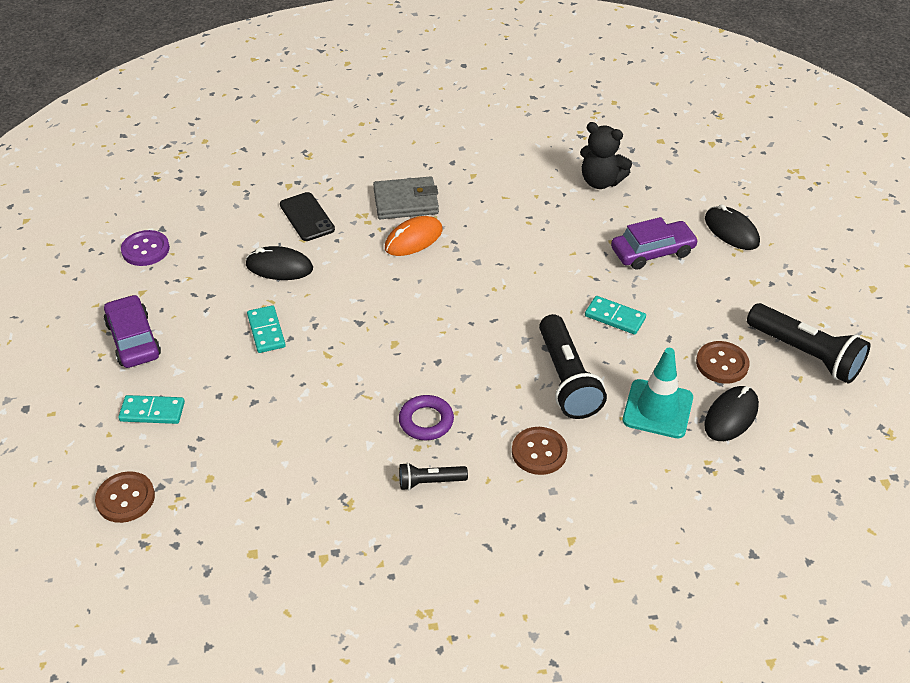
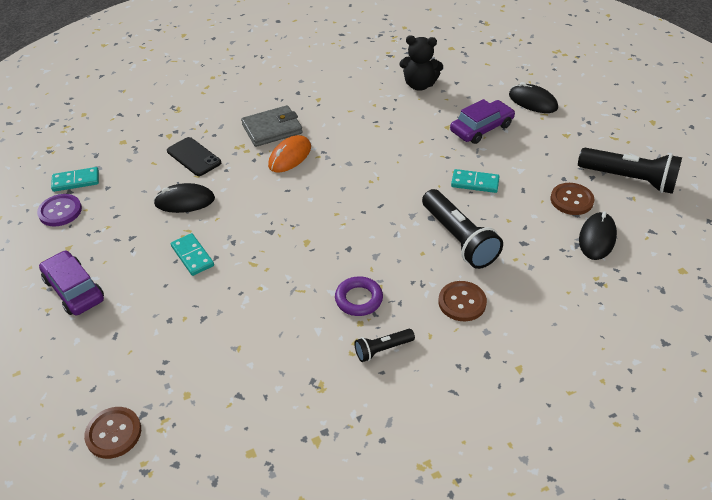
camera: 15 degrees left, 0 degrees up
(152, 411) = (113, 348): turquoise domino -> turquoise domino (76, 181)
(657, 409) = (539, 246): turquoise traffic cone -> none

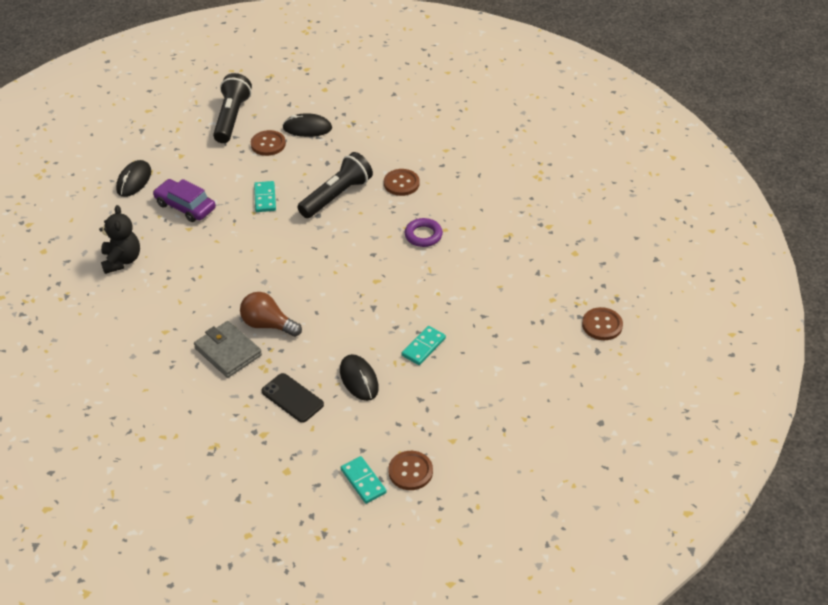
camera: 110 degrees left, 0 degrees up
(60, 211) = (410, 471): purple button -> brown button
(74, 289) = (496, 410): purple car -> none
(194, 157) = (292, 398): black phone -> black phone turned 75 degrees counterclockwise
(290, 156) = (268, 325): orange mouse -> brown light bulb
(383, 349) = (462, 213): black flashlight -> none

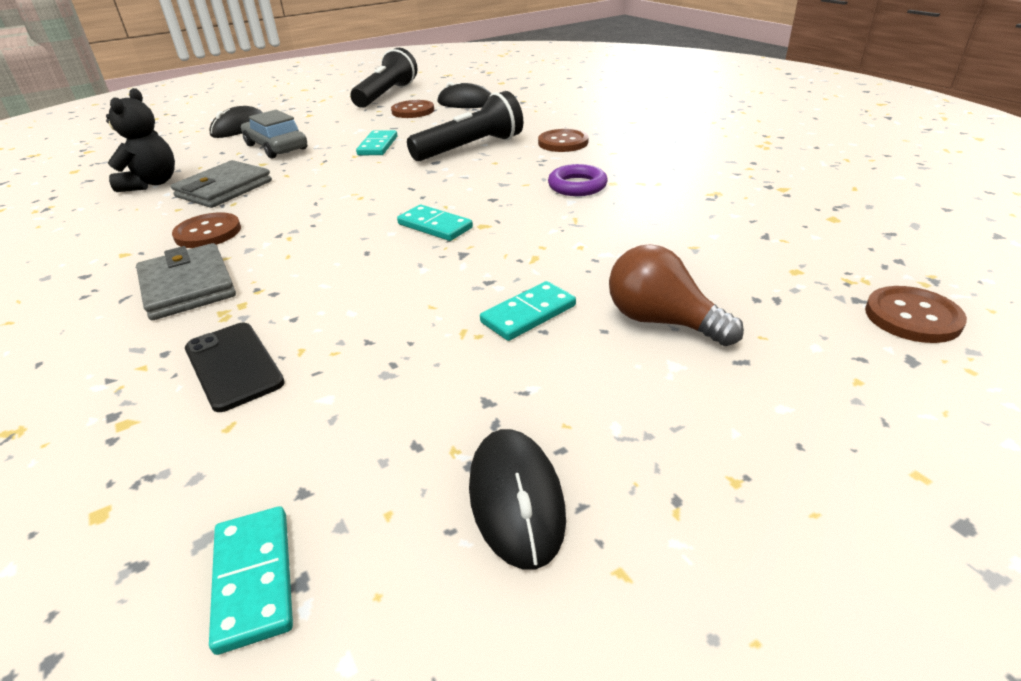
camera: 15 degrees right, 10 degrees down
(182, 262) = (224, 189): none -> grey wallet
(185, 206) = (276, 147): purple car -> grey car
(268, 325) = (279, 260): brown light bulb -> brown light bulb (661, 321)
(347, 284) = (435, 226): none -> turquoise domino
(359, 379) = (379, 351): black mouse -> black mouse (516, 499)
(410, 471) = (390, 574): brown button -> brown button (208, 233)

